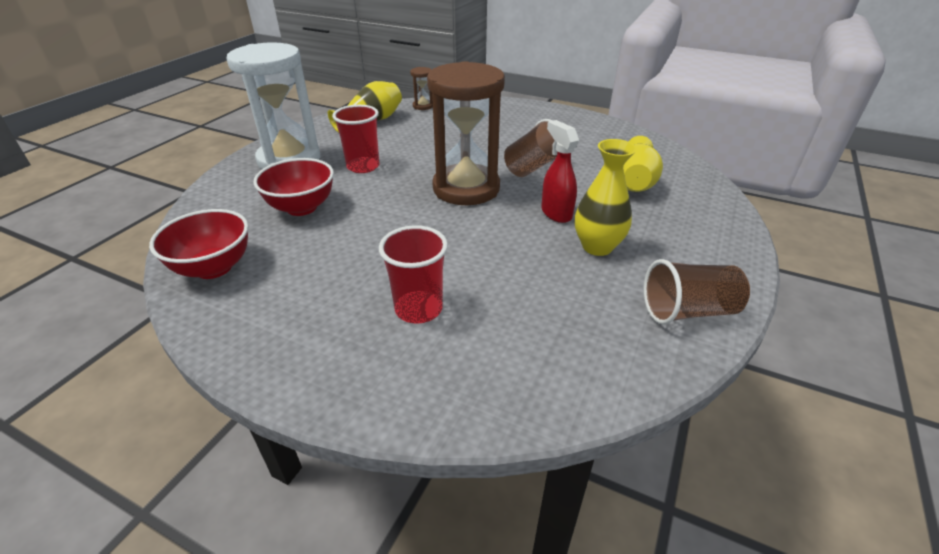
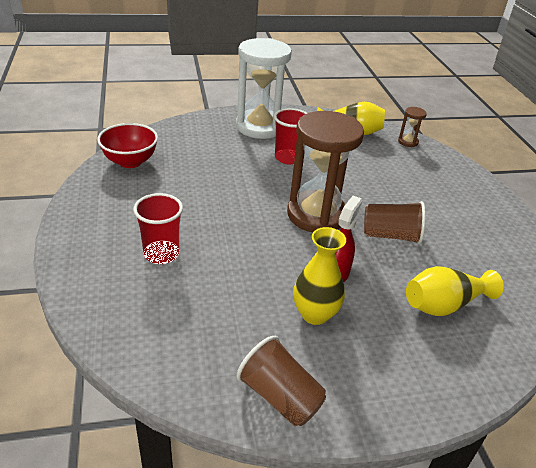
camera: 50 degrees right, 0 degrees up
(301, 207) = (214, 159): red bowl -> none

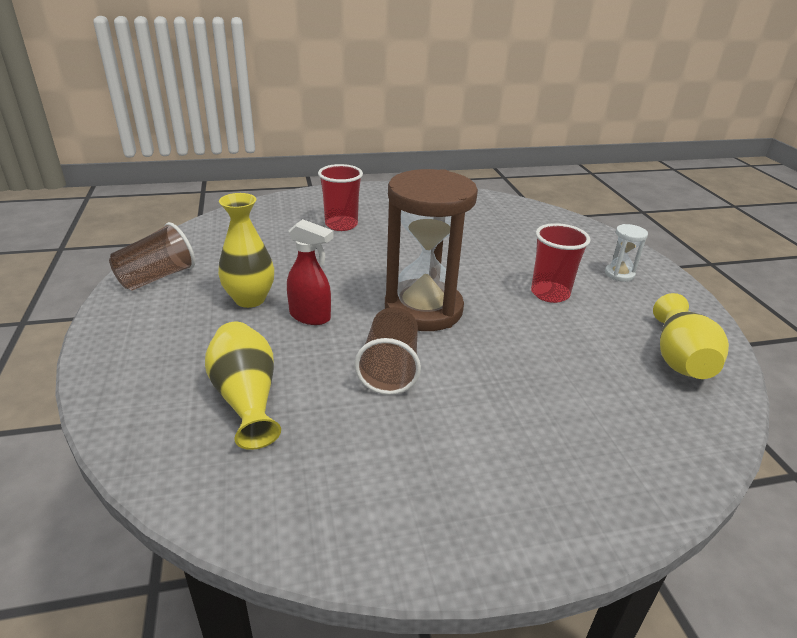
camera: 90 degrees right, 5 degrees down
(130, 161) = (484, 204): red bowl -> none
(260, 127) = (619, 274): white hourglass -> white hourglass, size x0.42
(408, 142) = (698, 428): brown hourglass -> none

